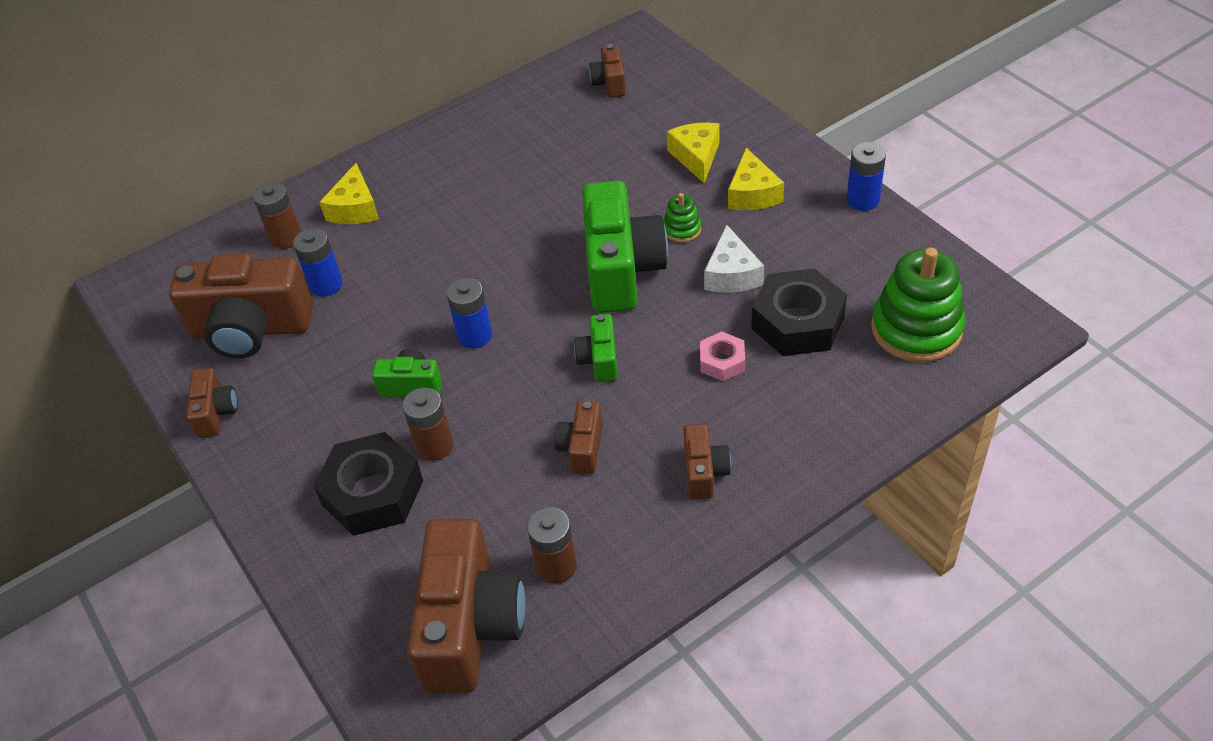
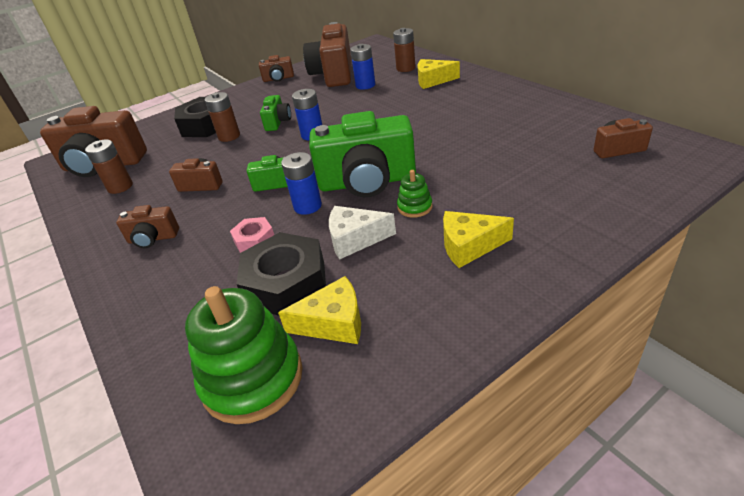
camera: 90 degrees right, 10 degrees down
(696, 157) = (519, 207): yellow cheese -> yellow cheese (333, 323)
(863, 200) = (469, 334): blue battery -> blue battery (307, 206)

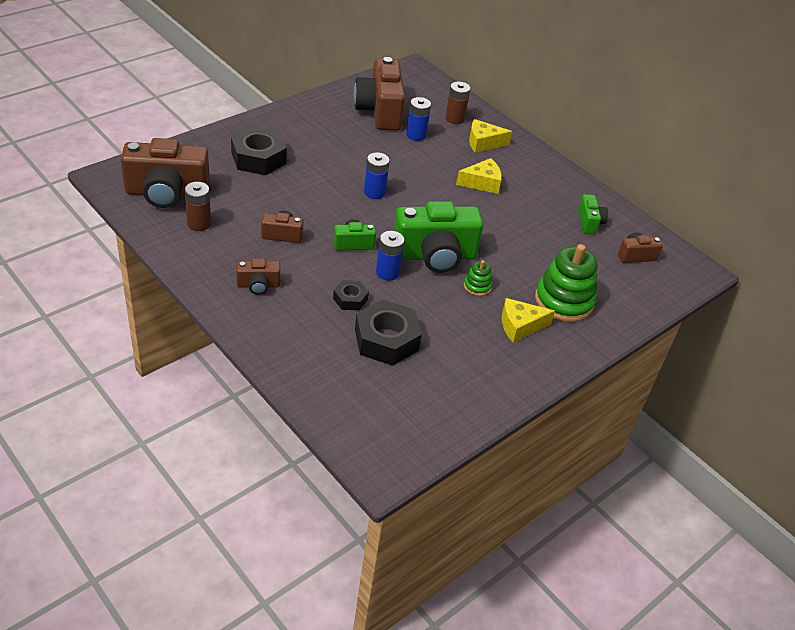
camera: 15 degrees left, 5 degrees up
(229, 136) = (289, 178): brown battery -> none
(252, 378) = (380, 405): green stacking toy -> green stacking toy (564, 301)
(254, 240) = (350, 299): pink nut -> black nut
(278, 79) = (319, 104): brown camera -> none
(278, 122) = (335, 169): green camera -> green camera (589, 222)
(333, 323) = (428, 373): yellow cheese -> yellow cheese (482, 183)
(355, 239) = (433, 309): white cheese -> none

